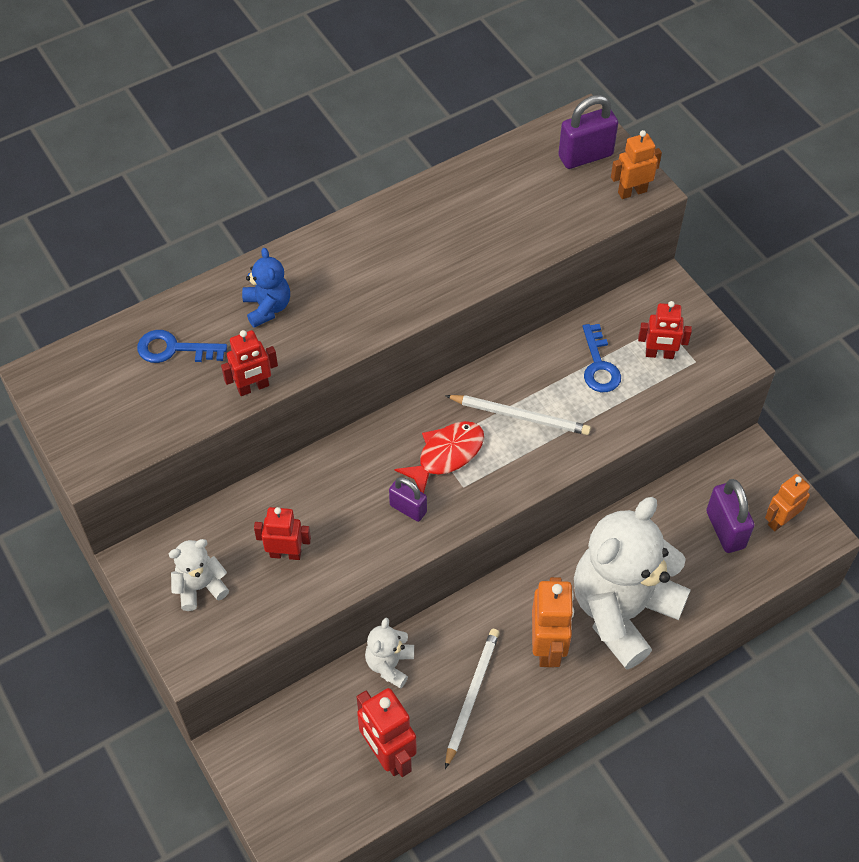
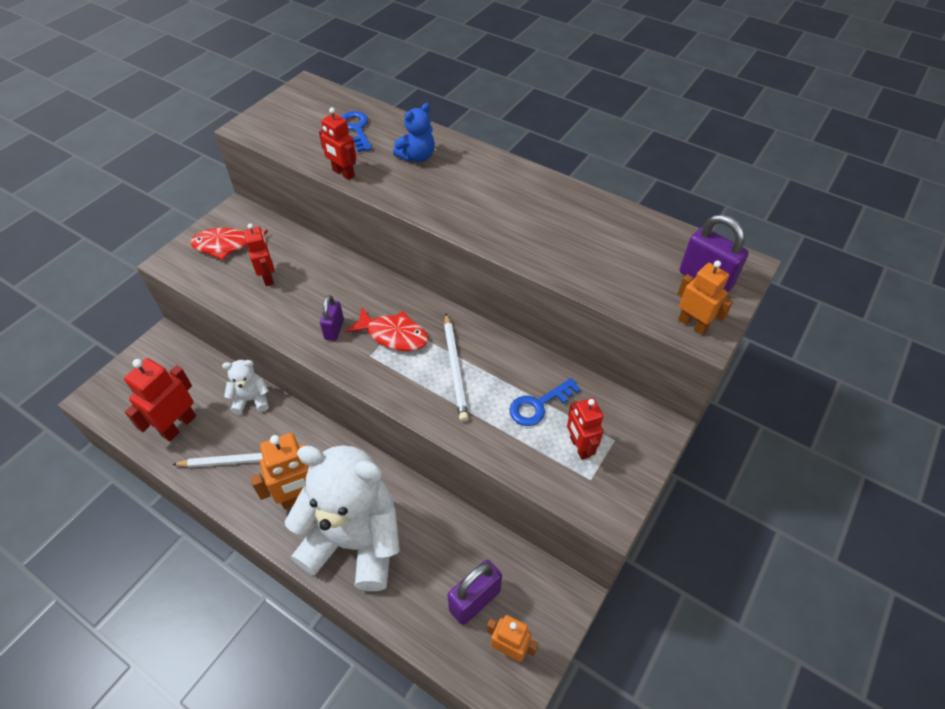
camera: 65 degrees right, 5 degrees down
(200, 587) = (226, 246): white teddy bear -> red fish

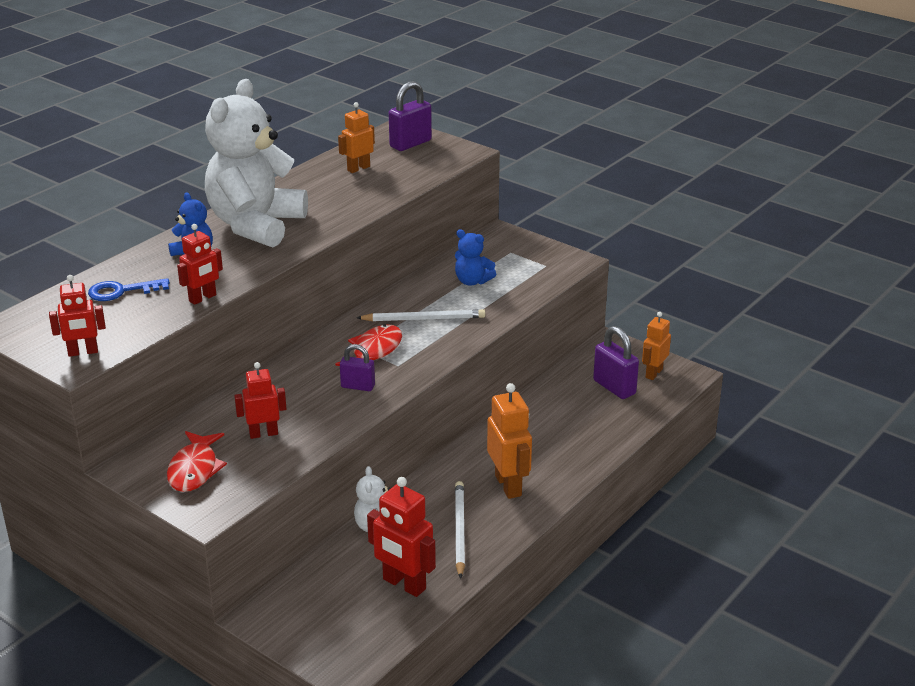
camera: 85 degrees left, 20 degrees down
(355, 541) = (558, 451): white teddy bear -> white teddy bear (255, 225)
(538, 405) = (472, 281): blue key -> blue teddy bear
(579, 447) = (516, 267): red robot -> red robot (83, 352)
(692, 324) = (456, 154): orange robot -> orange robot (358, 168)

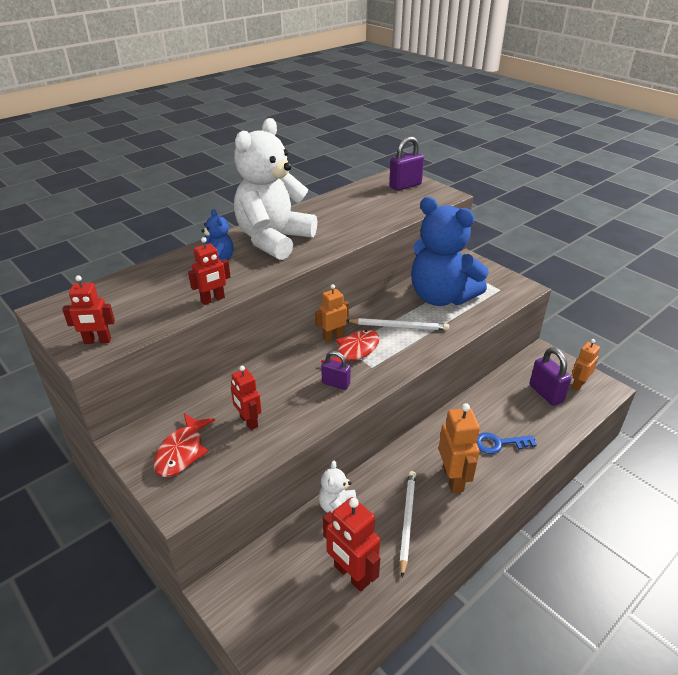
camera: 10 degrees right, 5 degrees up
(121, 291) = (151, 287): blue key -> blue key (498, 444)
(263, 433) = (248, 421): red robot -> red robot turned 120 degrees counterclockwise
(358, 168) = (362, 201): orange robot -> orange robot (333, 336)
(472, 281) = (441, 297): blue teddy bear -> blue teddy bear, size x2.31

